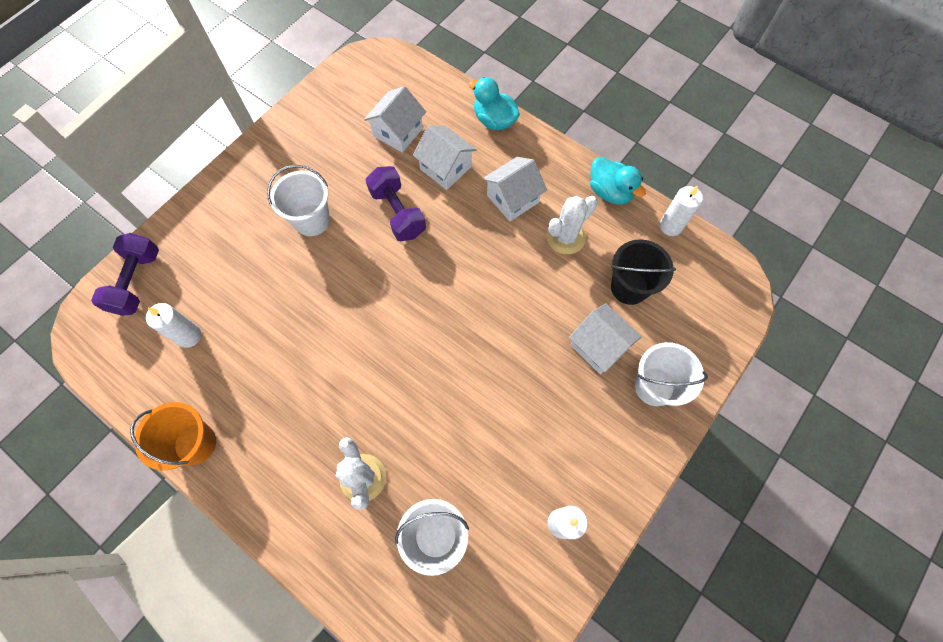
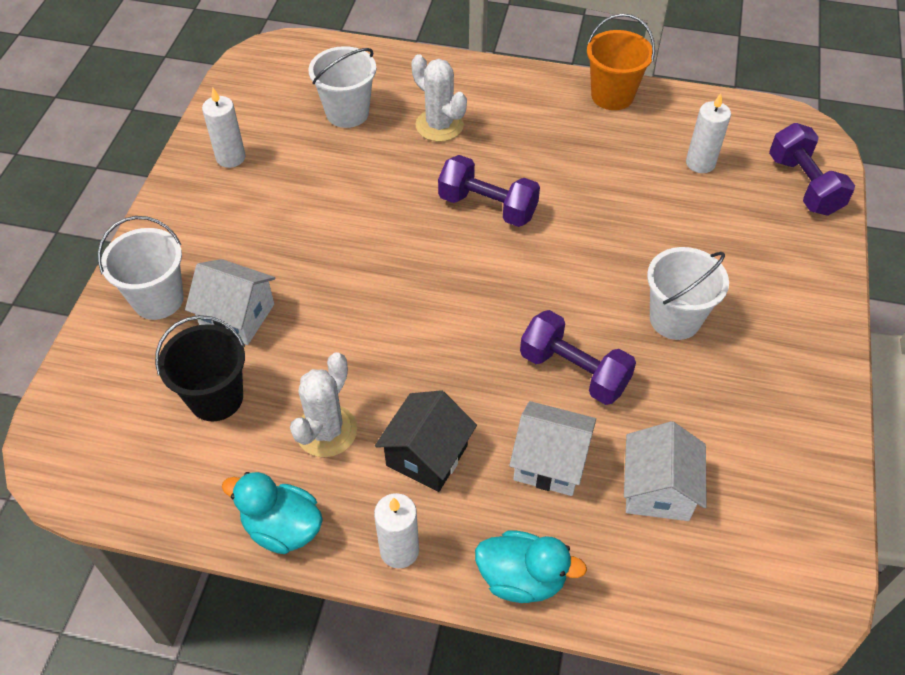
camera: 155 degrees right, 15 degrees down
(374, 366) = (487, 207): none -> purple dumbbell
(512, 199) = (427, 455): white house -> black house
(671, 226) = (172, 510): white candle -> white candle (399, 550)

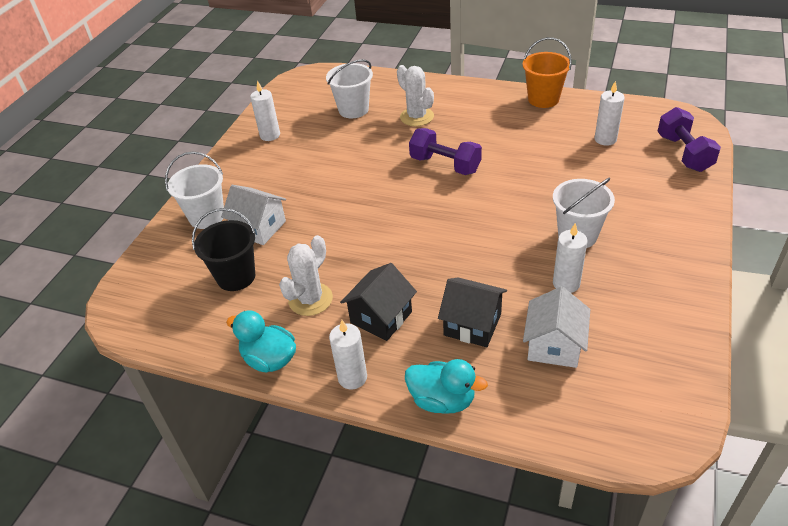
camera: 10 degrees right, 10 degrees down
(549, 462) = (472, 324): white house -> black house
(574, 371) = (497, 267): purple dumbbell -> none
(666, 394) = (566, 283): none -> white candle

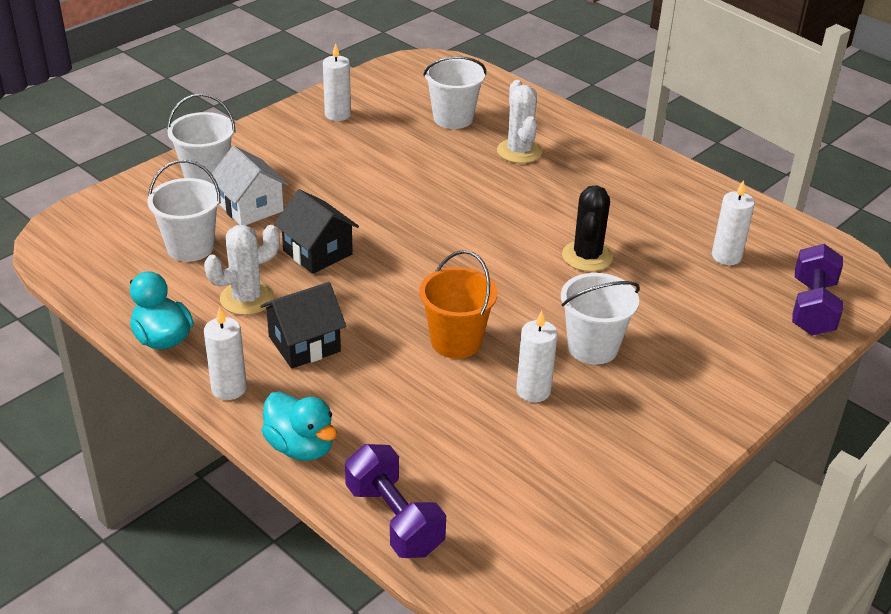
camera: 20 degrees right, 5 degrees down
(236, 277) = (190, 247): black bucket -> white bucket
(445, 165) = (506, 216): purple dumbbell -> purple dumbbell (394, 519)
(472, 324) = (393, 389): black house -> black house (317, 252)
(520, 173) = (587, 256): none -> black cactus
(543, 99) = (691, 184): orange bucket -> orange bucket (456, 341)
(554, 346) = (463, 445): white house -> none

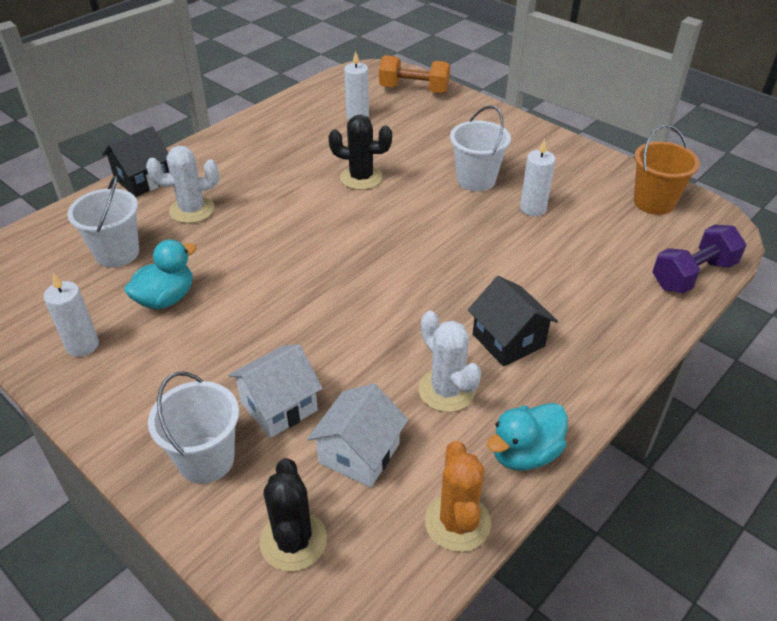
camera: 90 degrees left, 5 degrees up
(107, 294) = (457, 522): none -> orange cactus
(121, 217) = (293, 540): none -> black cactus
(190, 247) = (359, 453): white bucket -> white house
(229, 388) = (584, 388): white candle -> none
(301, 447) = (640, 331): turquoise duck -> turquoise duck (166, 298)
(317, 252) = (364, 342): black house -> black house (143, 180)
(456, 341) = (484, 247): orange bucket -> orange bucket (653, 202)
(812, 307) = (414, 90): purple dumbbell -> orange dumbbell

